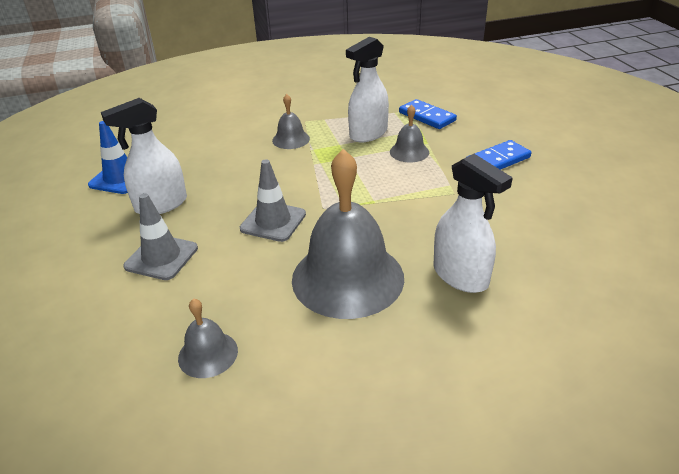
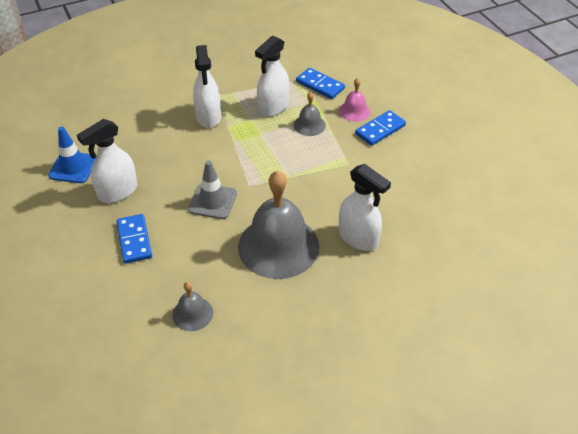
camera: 10 degrees left, 10 degrees up
(161, 257) = (134, 240): grey traffic cone -> blue domino
(291, 139) = (208, 117): grey bell -> white spray bottle
(466, 141) = (354, 111): none -> pink bell

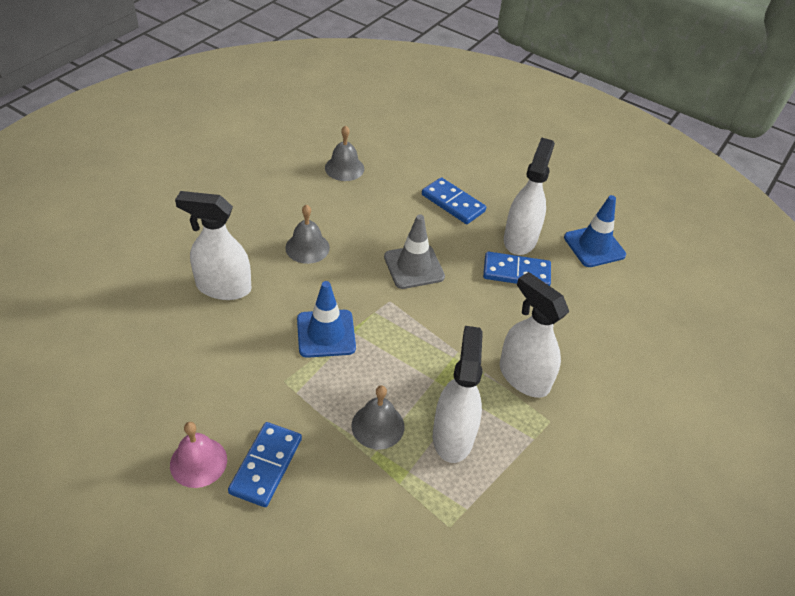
camera: 145 degrees right, 0 degrees up
(278, 246) = (307, 247): grey bell -> grey bell, size x0.46
(306, 181) = (326, 333): none -> blue traffic cone
(320, 85) = (415, 522): blue domino -> blue domino (516, 272)
(354, 111) = (325, 487): pink bell -> pink bell (198, 462)

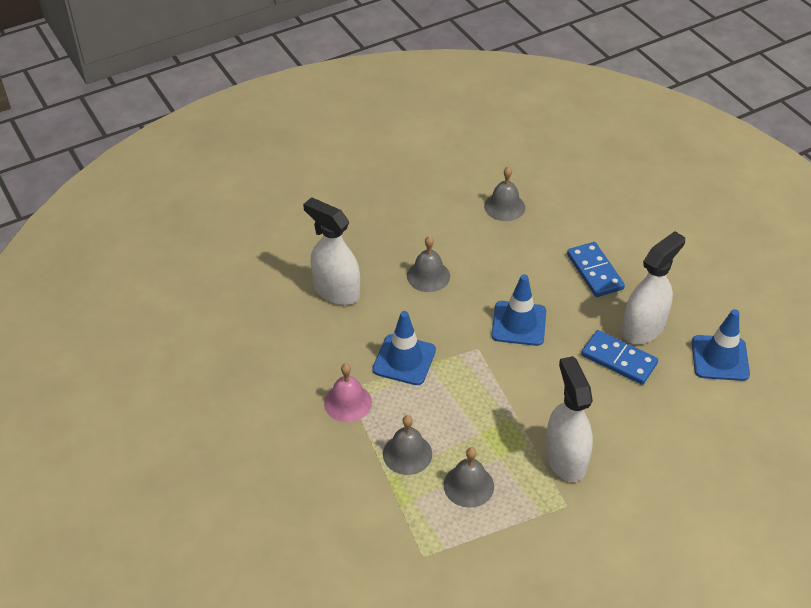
camera: 30 degrees right, 0 degrees up
(198, 462) = (248, 430): pink bell -> pink bell (348, 402)
(266, 466) = (299, 452): blue domino -> none
(414, 267) = (519, 323): grey traffic cone -> blue traffic cone
(453, 436) = (468, 485): white spray bottle -> grey bell

